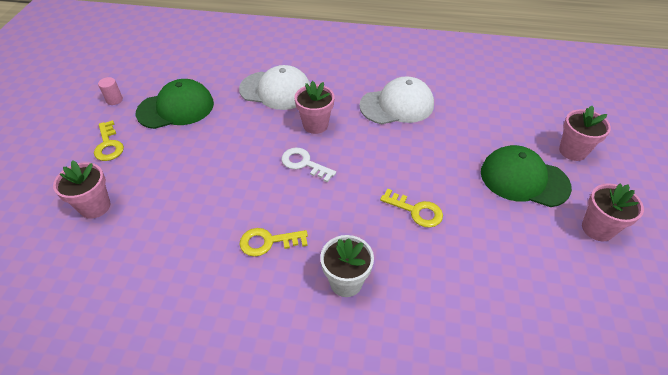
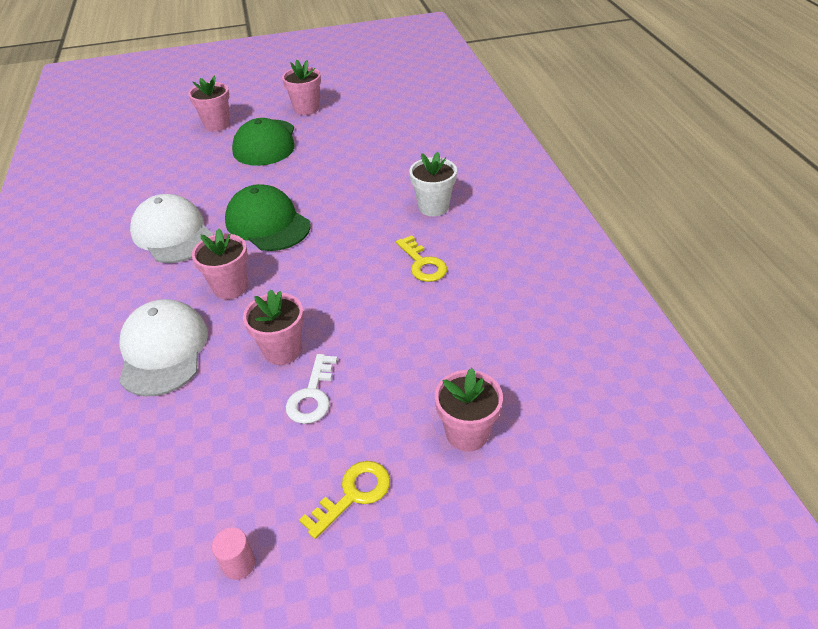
camera: 110 degrees left, 5 degrees down
(176, 108) = (237, 452): green cap -> green cap (267, 223)
(235, 138) = (282, 350): none -> pink flower pot
(304, 163) = (303, 275): white key -> white key (312, 395)
(416, 211) = (333, 189): yellow key -> none

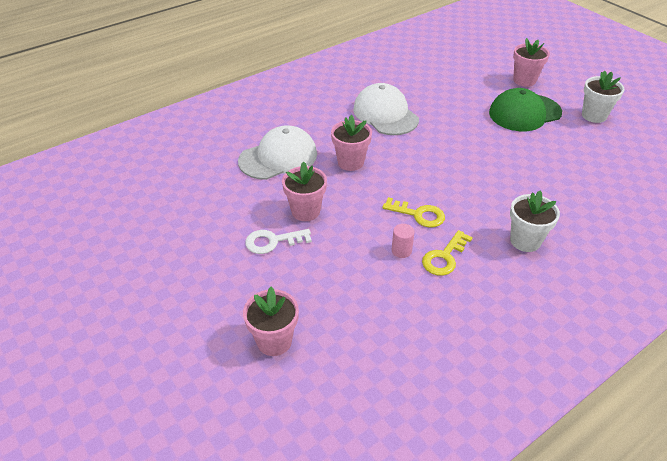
camera: 65 degrees right, 0 degrees up
(172, 234) = (385, 114): white cap -> white cap turned 60 degrees counterclockwise
(239, 564) = (135, 257): pink cylinder -> pink cylinder (401, 250)
(267, 223) = (429, 153): green cap -> none
(306, 109) = (594, 115): pink flower pot -> white flower pot
(353, 494) = (199, 292): yellow key -> yellow key (418, 214)

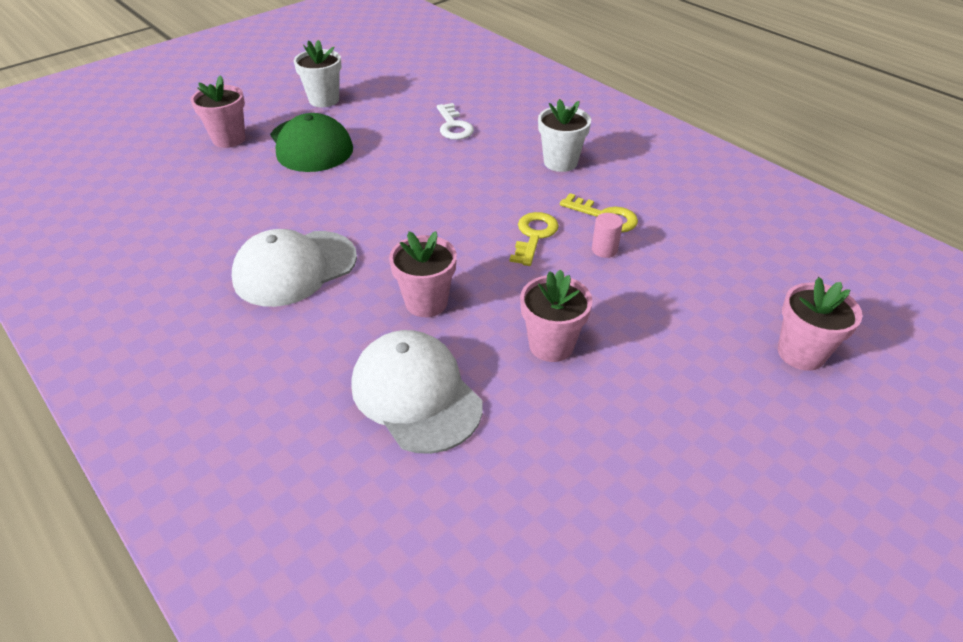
camera: 95 degrees left, 0 degrees up
(273, 241) = (627, 376): white key -> white key (453, 126)

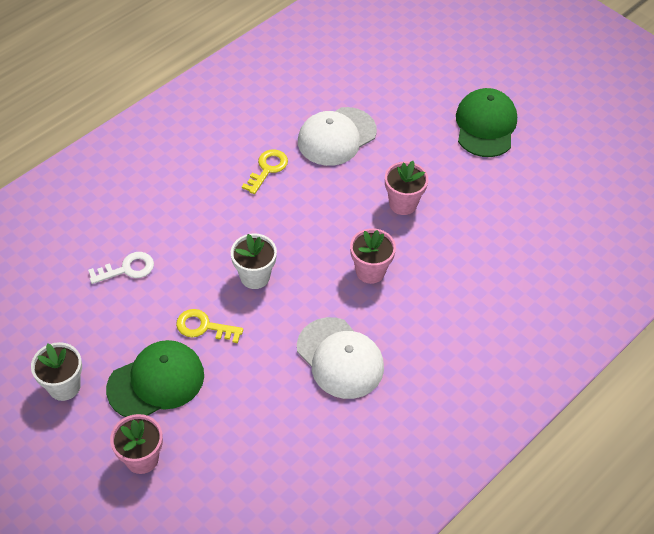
camera: 95 degrees left, 10 degrees up
(416, 394) = (452, 270): white cap -> white cap (336, 136)
(534, 235) = (292, 211): yellow key -> yellow key (204, 327)
(560, 162) = (192, 192): white flower pot -> white flower pot (255, 276)
(604, 249) = (306, 171): pink cylinder -> none
(756, 479) = (485, 125): none -> green cap
(801, 353) = (395, 91): pink flower pot -> none

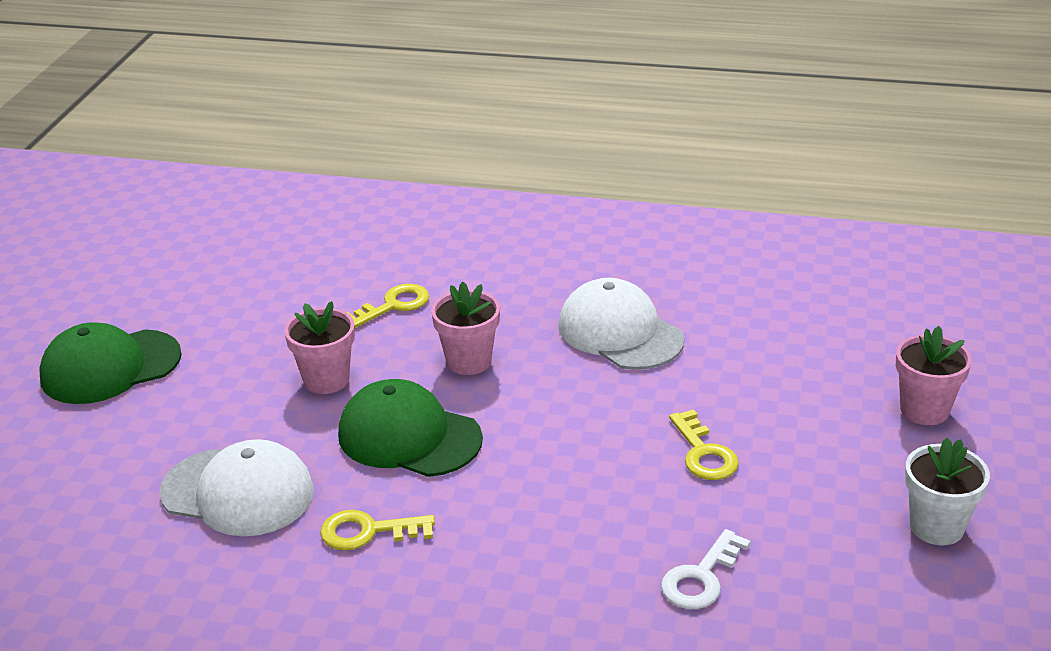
camera: 120 degrees left, 20 degrees down
(127, 269) = (701, 577): white key -> white key turned 90 degrees counterclockwise
(156, 381) = (825, 451): green cap -> green cap (409, 436)
(255, 276) = (578, 448): white flower pot -> none
(340, 358) = (620, 332): white cap -> white cap turned 60 degrees counterclockwise
(456, 265) = (393, 305): none -> yellow key

